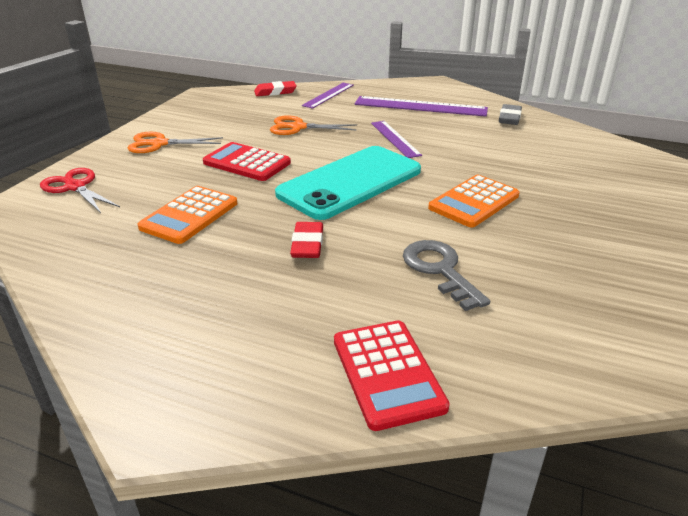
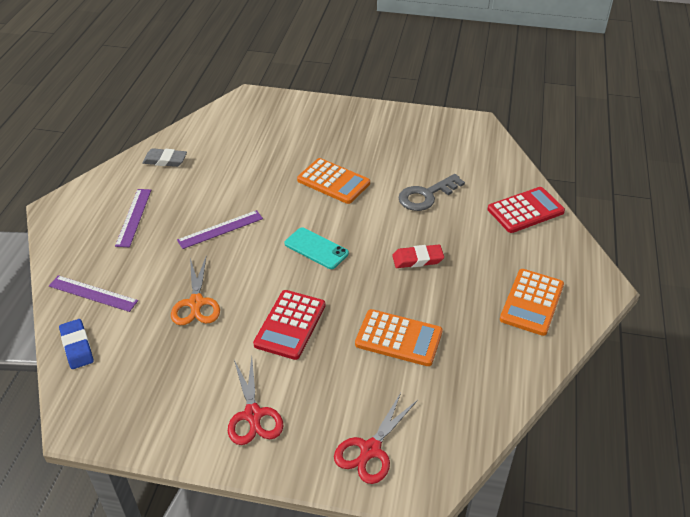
camera: 100 degrees left, 10 degrees up
(159, 144) = (253, 415): orange scissors -> red scissors
(177, 328) = (531, 302): none -> orange calculator
(275, 92) = (77, 346): red eraser -> blue eraser
(350, 182) = (316, 248): turquoise phone -> turquoise phone, size x0.49
(420, 106) = (134, 217): purple ruler -> purple ruler, size x0.62

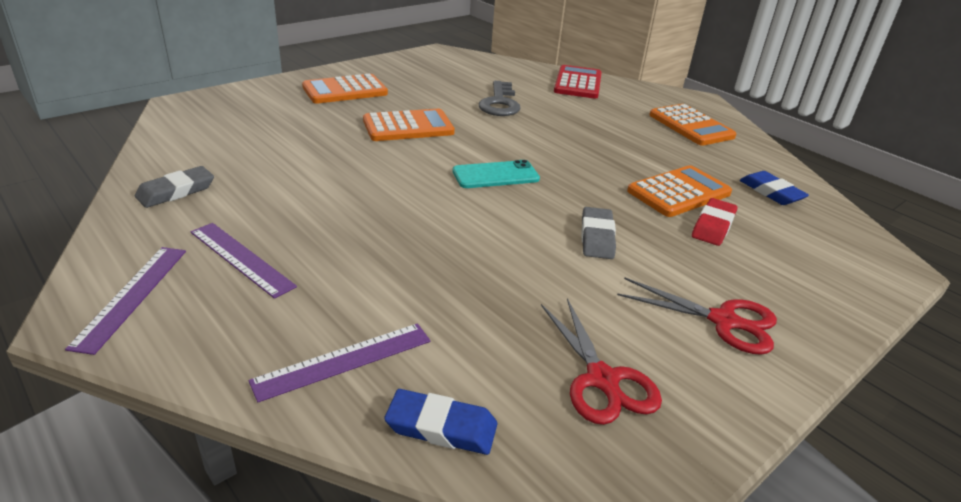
camera: 55 degrees left, 10 degrees down
(196, 303) = (483, 281): orange scissors -> none
(220, 229) = (375, 211): purple ruler -> purple ruler (132, 296)
(290, 325) = (597, 237): red calculator -> grey eraser
(348, 130) = (345, 90): none -> orange calculator
(370, 450) = (826, 270): red scissors -> red scissors (602, 379)
(417, 259) = (580, 141): red eraser -> red eraser (713, 226)
(464, 387) = (771, 192): none -> blue eraser

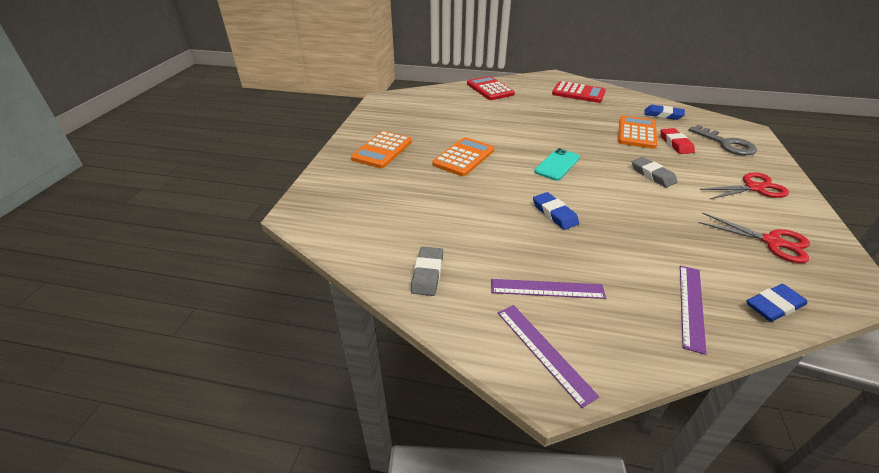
camera: 35 degrees left, 5 degrees up
(390, 211) = (554, 213): none -> blue eraser
(499, 103) = (478, 119): grey key -> grey key (726, 144)
(691, 126) = (578, 93): orange calculator -> red calculator

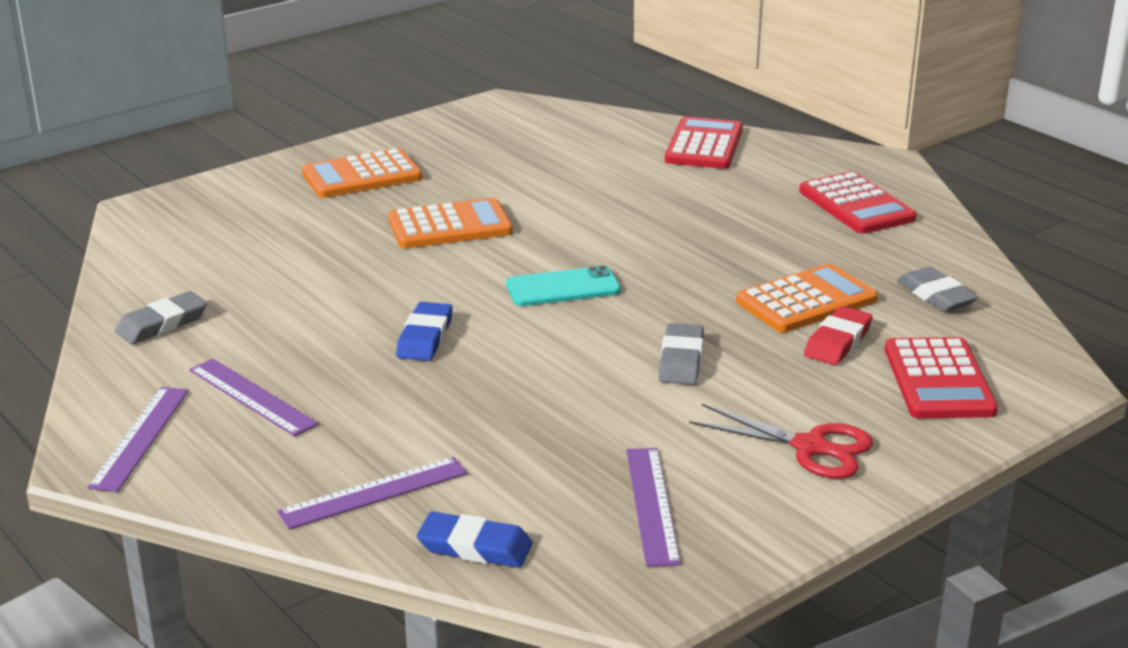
camera: 40 degrees right, 10 degrees down
(663, 115) = (936, 295): blue eraser -> grey eraser
(726, 144) = (938, 380): grey key -> red calculator
(772, 242) = (651, 505): red scissors -> purple ruler

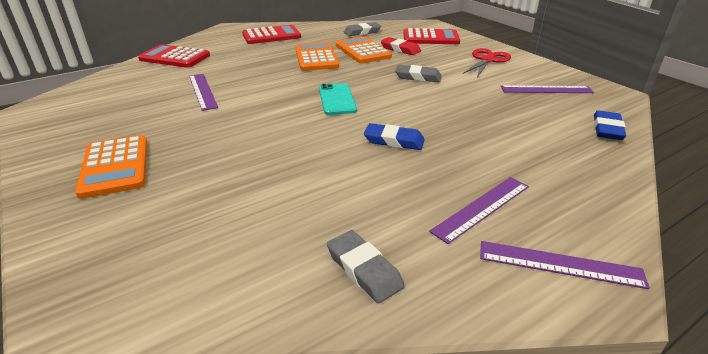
camera: 85 degrees left, 5 degrees up
(374, 493) = (576, 157): purple ruler -> purple ruler (202, 91)
(450, 226) = (235, 131): orange calculator -> orange calculator (316, 58)

